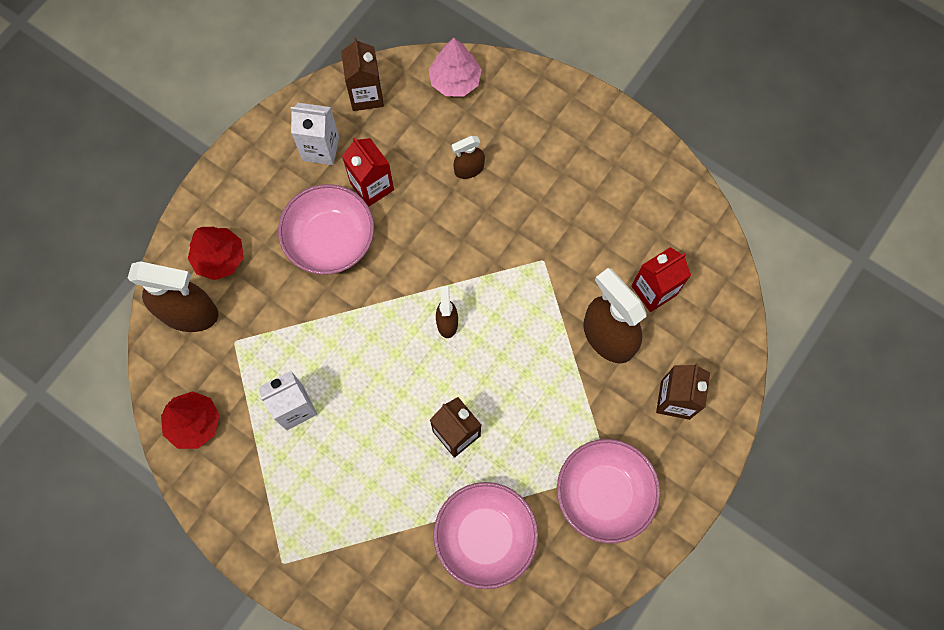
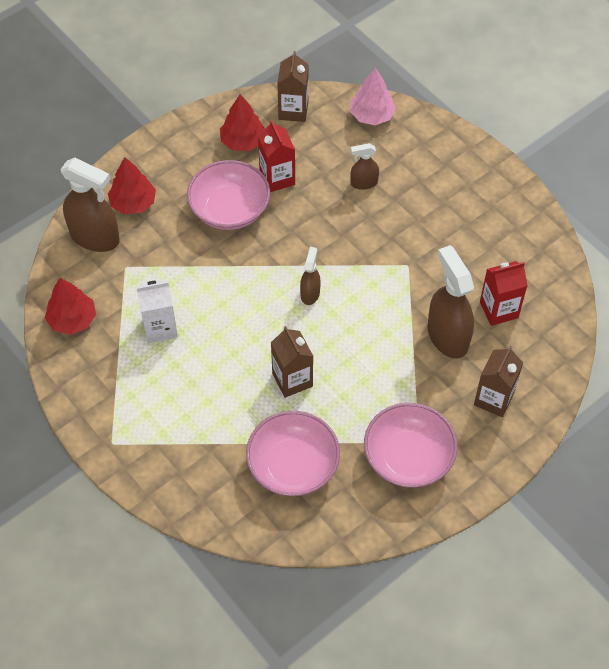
camera: 15 degrees right, 15 degrees down
(320, 148) = (243, 141): white carton -> red tree

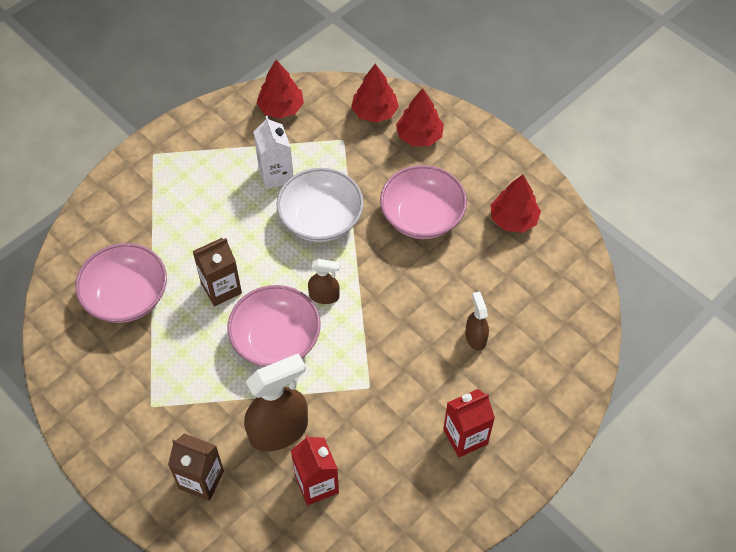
camera: 85 degrees right, 0 degrees up
(95, 237) = (374, 112): brown spray bottle -> red tree
(221, 291) = (321, 219): none -> white bowl
(277, 178) = (469, 254): red carton -> red carton (465, 437)
(293, 110) = (566, 262): brown carton -> none
(372, 115) = (575, 340): pink tree -> none
(408, 457) = (133, 397): pink bowl -> pink bowl (276, 339)

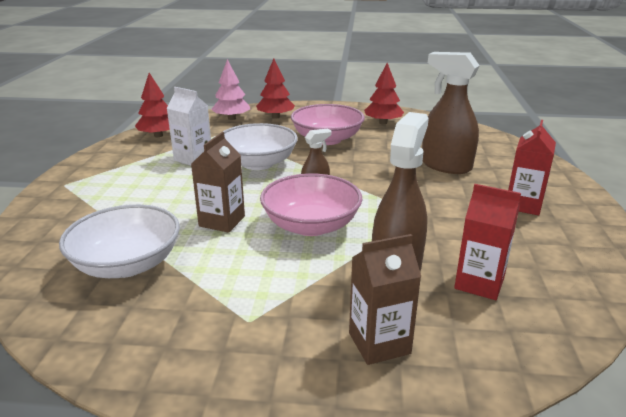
camera: 40 degrees left, 30 degrees down
(127, 296) = (127, 264): pink bowl -> white bowl
(374, 112) = (231, 118): red tree -> pink tree
(475, 337) = (445, 166): brown spray bottle -> brown spray bottle, size x1.91

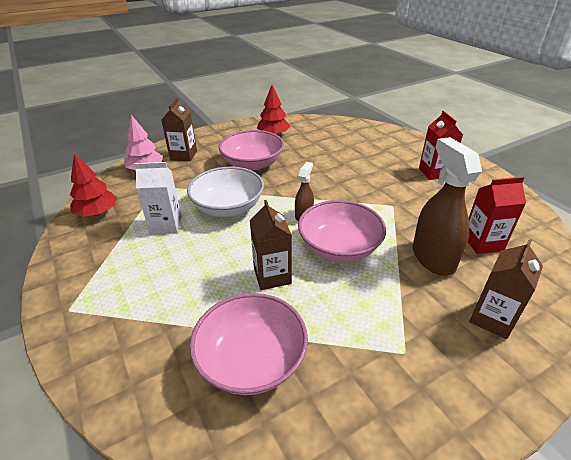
camera: 35 degrees left, 10 degrees up
(127, 264) = (251, 360): white bowl -> pink bowl
(275, 117) = (183, 155): red tree -> brown carton
(445, 166) = (358, 158): brown spray bottle -> none

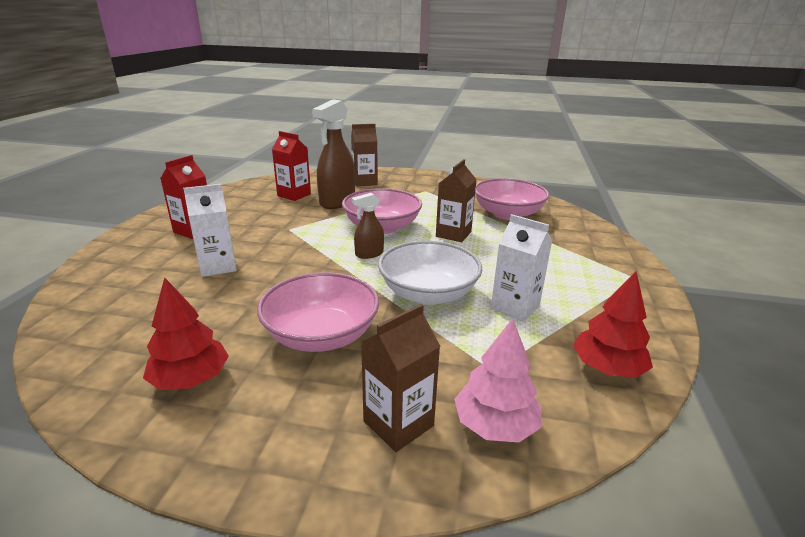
camera: 140 degrees left, 10 degrees down
(363, 164) = (218, 266): none -> white carton

